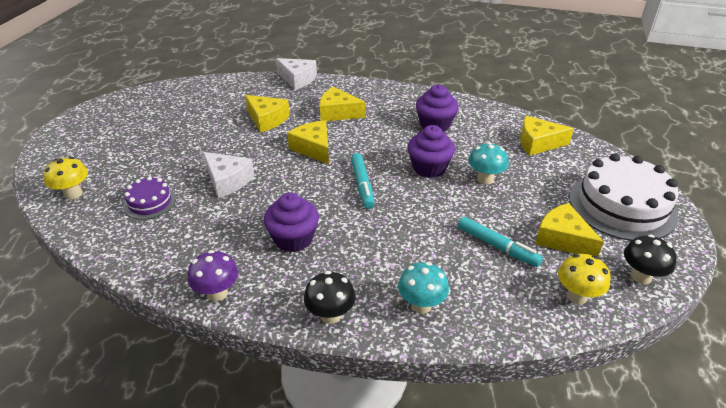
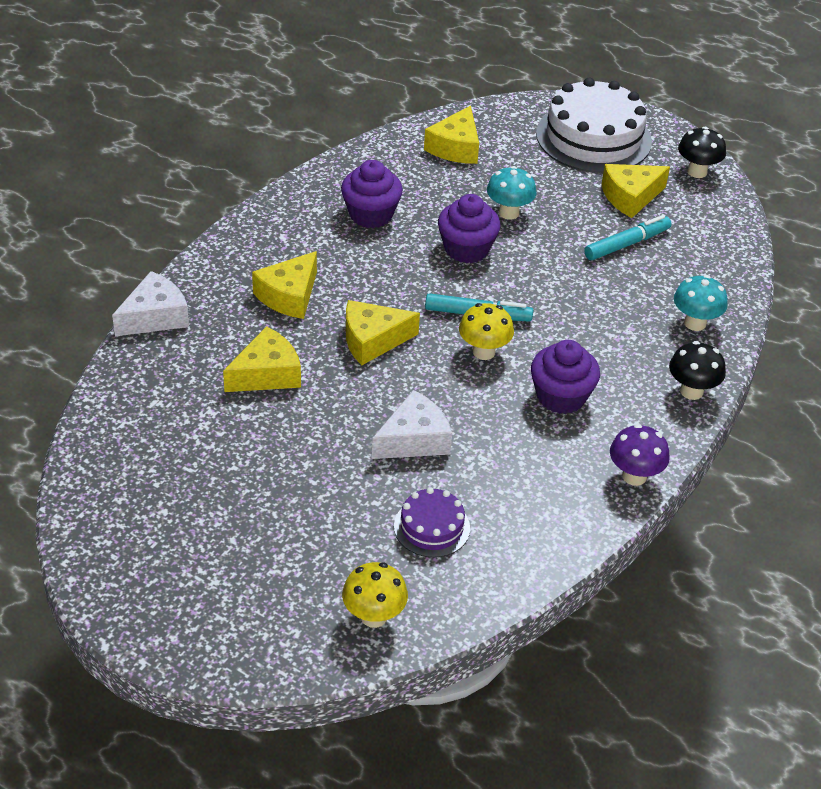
camera: 75 degrees left, 5 degrees up
(576, 296) = (710, 220): yellow mushroom -> yellow mushroom (484, 352)

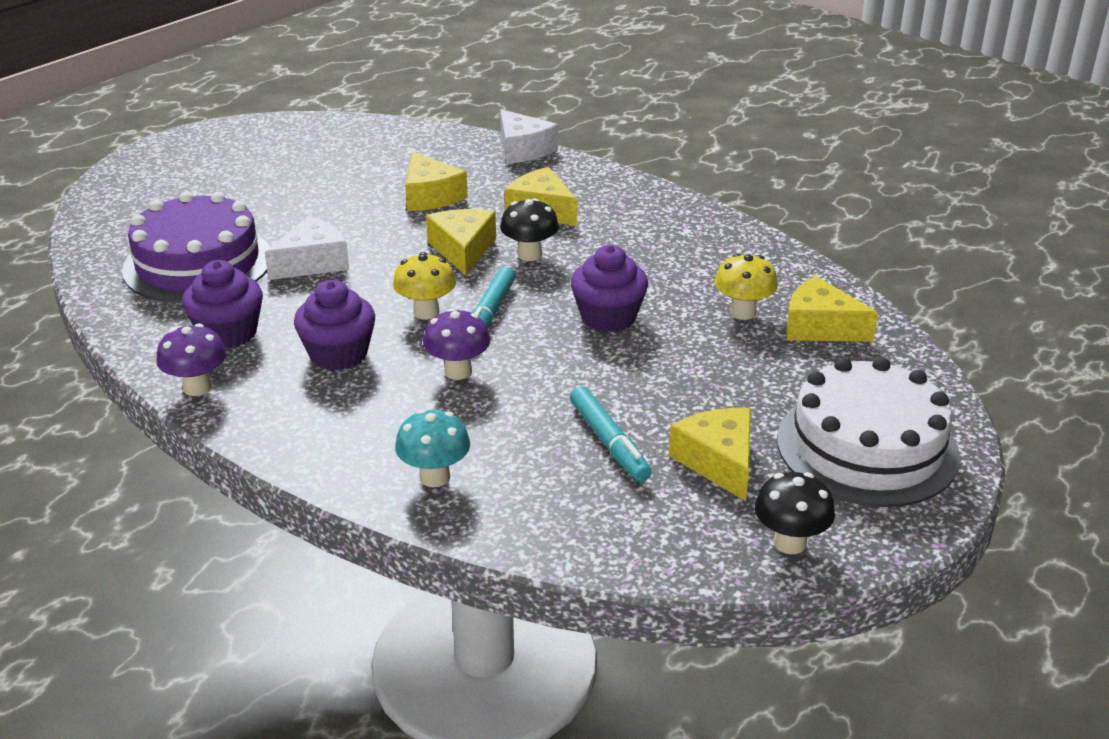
camera: 100 degrees right, 10 degrees down
(371, 214) = (676, 261): purple cupcake -> purple cupcake (228, 333)
(374, 616) = (117, 231): yellow mushroom -> yellow mushroom (743, 312)
(414, 440) = (313, 262): white cheese -> white cheese turned 105 degrees counterclockwise
(431, 527) = (198, 263): purple cake -> purple cake, size x2.00
(509, 213) = (680, 354): turquoise mushroom -> none
(565, 324) = (458, 371): none -> purple mushroom
(691, 391) = (310, 452): black mushroom -> black mushroom (529, 255)

